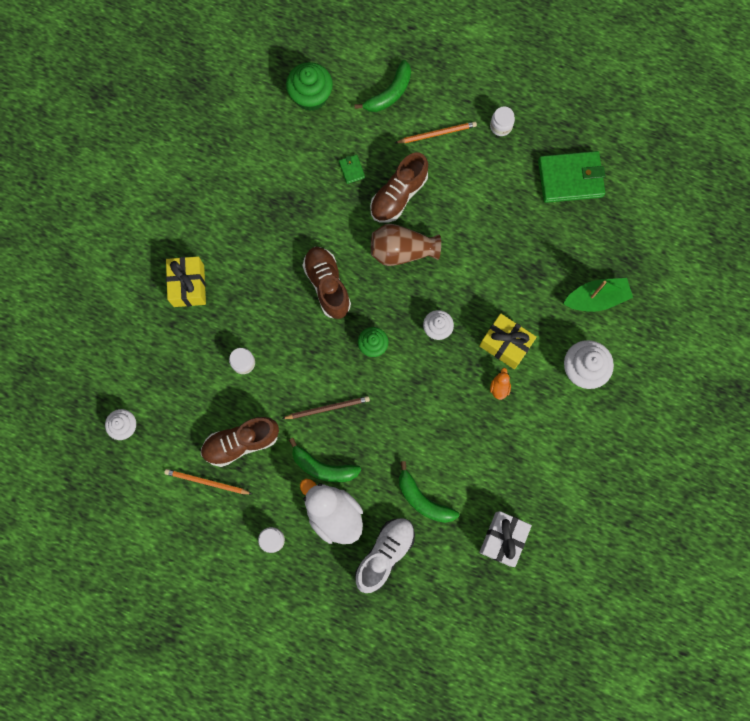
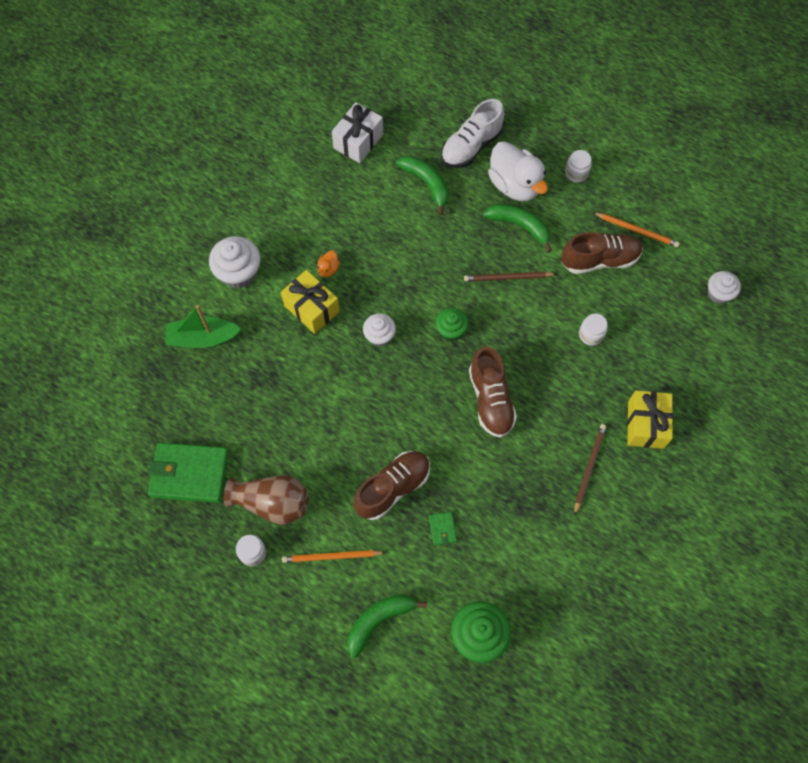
camera: 170 degrees left, 10 degrees down
(235, 240) = (589, 468): none -> brown pencil
(402, 251) = (401, 423): brown vase -> brown vase (272, 503)

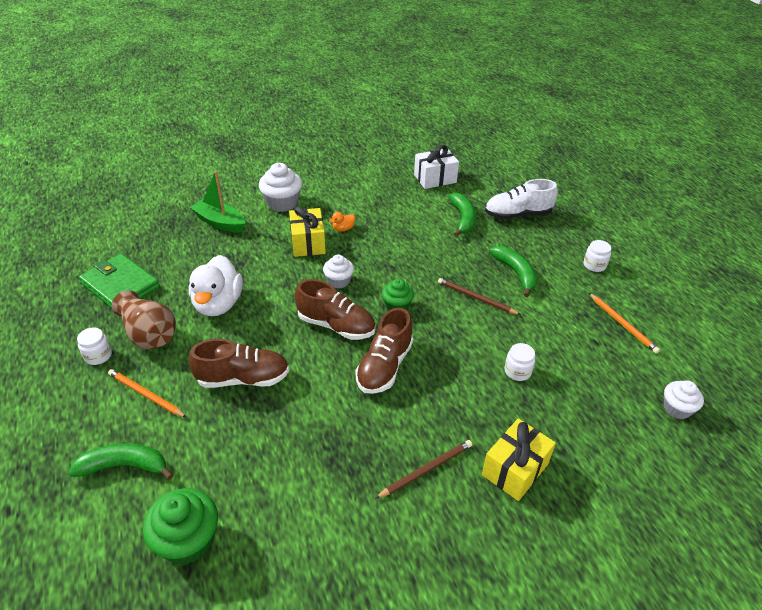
camera: 35 degrees right, 25 degrees down
(442, 529) = (249, 432): green wallet -> none
(515, 185) = (533, 249): white duck -> white duck (218, 304)
(599, 260) = (570, 326): brown shoe -> brown shoe (336, 326)

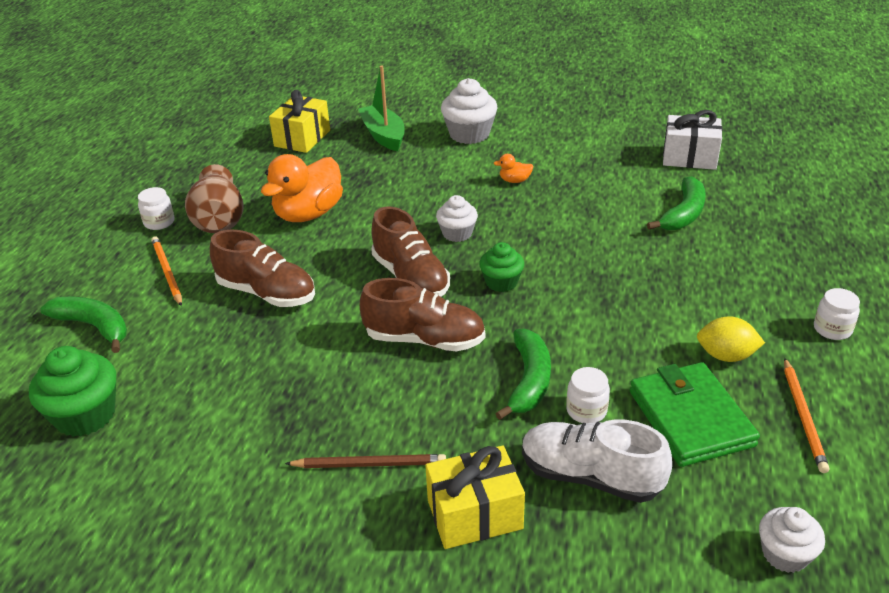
camera: 35 degrees right, 5 degrees down
(120, 285) = (234, 166): green wallet -> green wallet (690, 418)
(218, 304) = (308, 214): white duck -> orange duck
(308, 243) = (459, 183): yellow gift -> yellow gift (302, 138)
(384, 366) = (424, 340): brown shoe -> brown shoe turned 135 degrees counterclockwise
(476, 298) = (612, 308): brown pencil -> none
(516, 273) = (697, 299): green banana -> green banana (529, 381)
(517, 215) = (771, 232): white shoe -> white shoe (590, 476)
(558, 303) = (726, 356): none -> yellow lemon

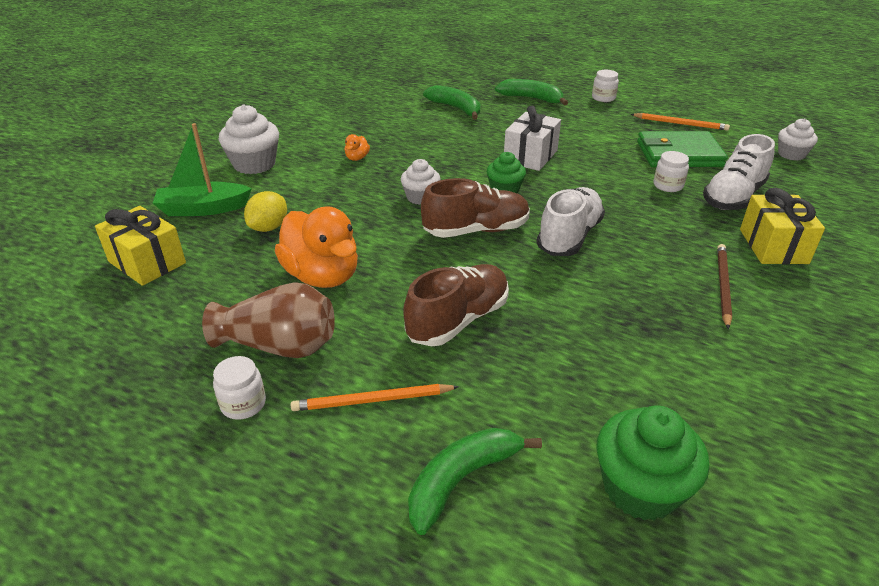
camera: 75 degrees left, 0 degrees up
(424, 340) = (569, 237): brown shoe -> white shoe
(529, 381) = (632, 200): green banana -> green banana (531, 98)
(689, 157) = (384, 91): white gift -> white gift (530, 156)
(726, 356) = (620, 131): yellow lemon -> yellow lemon (269, 227)

